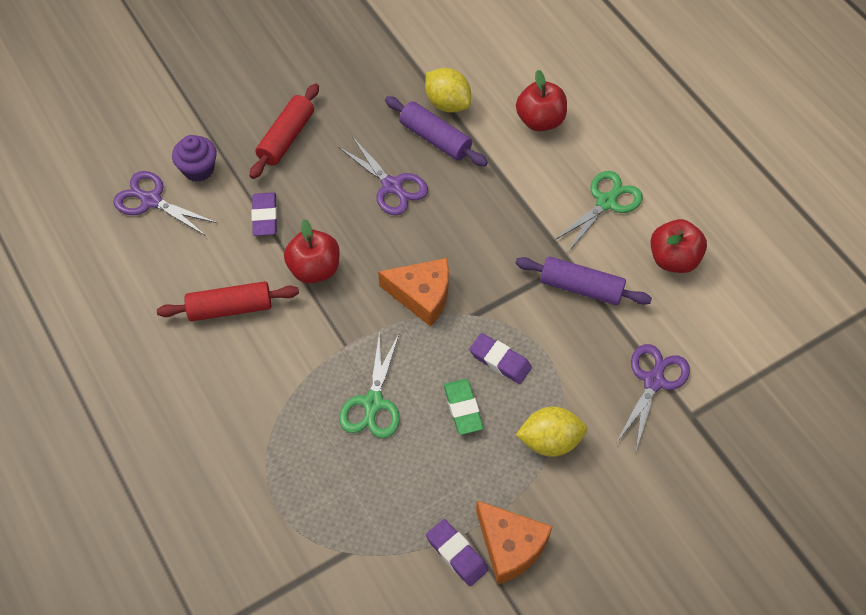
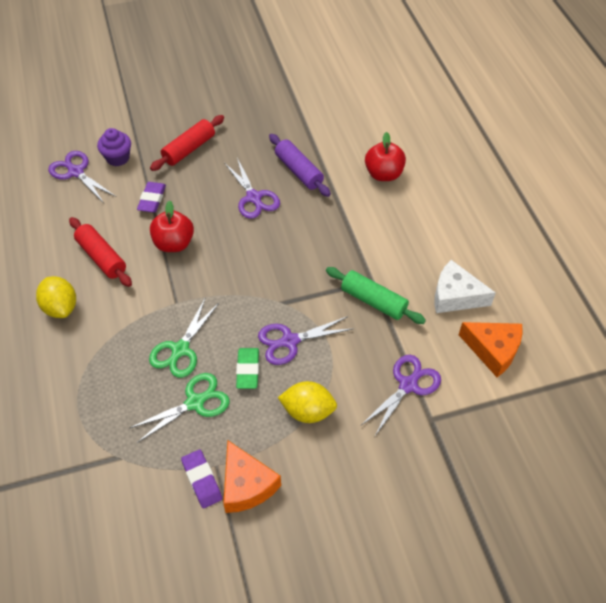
camera: 15 degrees right, 5 degrees down
(230, 308) = (101, 257): red rolling pin -> red rolling pin turned 45 degrees clockwise
(421, 295) = (247, 279): orange cheese -> orange cheese (493, 350)
(447, 103) = (317, 149): yellow lemon -> yellow lemon (61, 307)
(500, 361) = (290, 341): purple eraser -> purple scissors
(581, 287) = (373, 301): purple rolling pin -> green rolling pin
(606, 202) = (415, 243): green scissors -> green scissors (195, 402)
(673, 259) = (455, 296): red apple -> white cheese

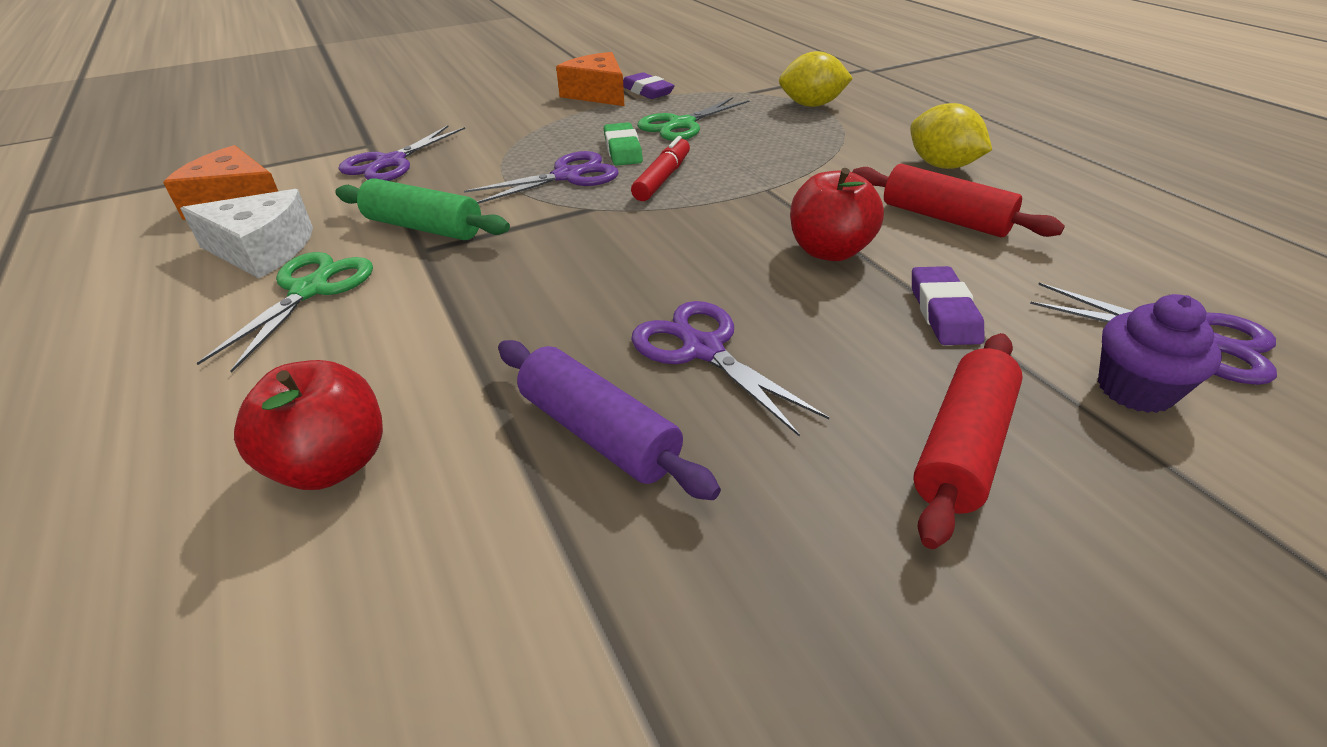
camera: 170 degrees right, 15 degrees down
(180, 350) = (728, 154): green scissors -> green scissors (310, 290)
(232, 326) = (662, 178): none -> red marker
(308, 411) = (533, 133): yellow lemon -> yellow lemon (811, 105)

